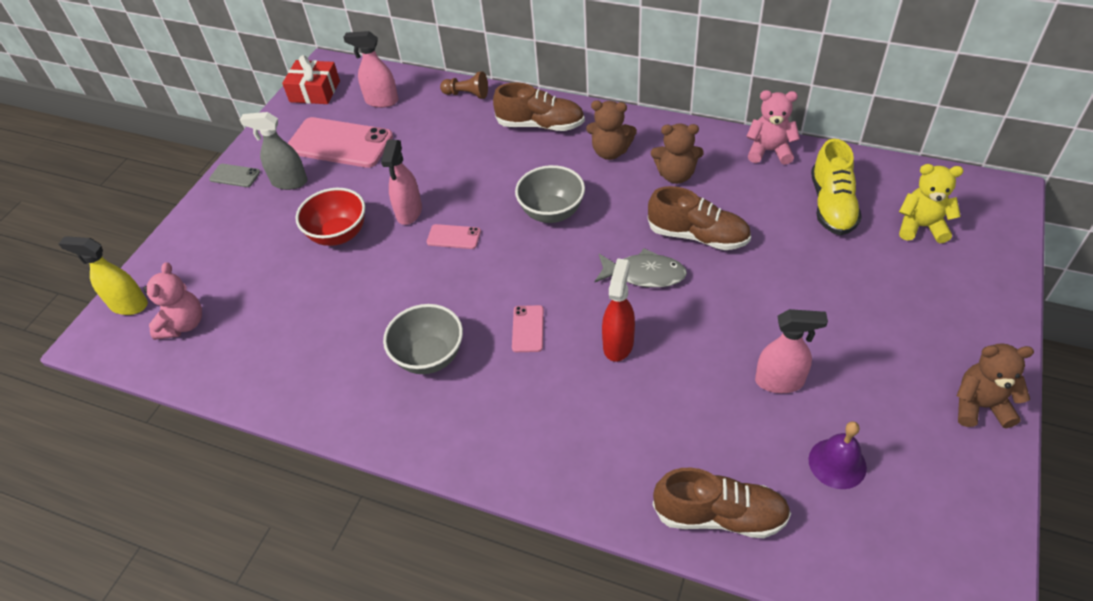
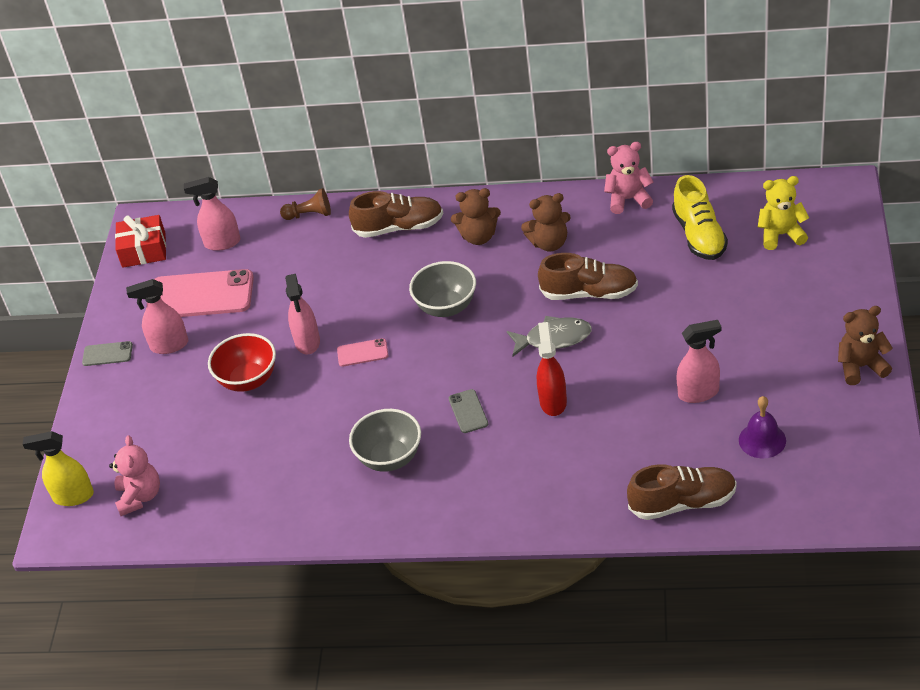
camera: 15 degrees left, 5 degrees down
(289, 182) = (169, 345): grey spray bottle -> pink spray bottle
(528, 329) = (468, 411): pink phone -> grey phone

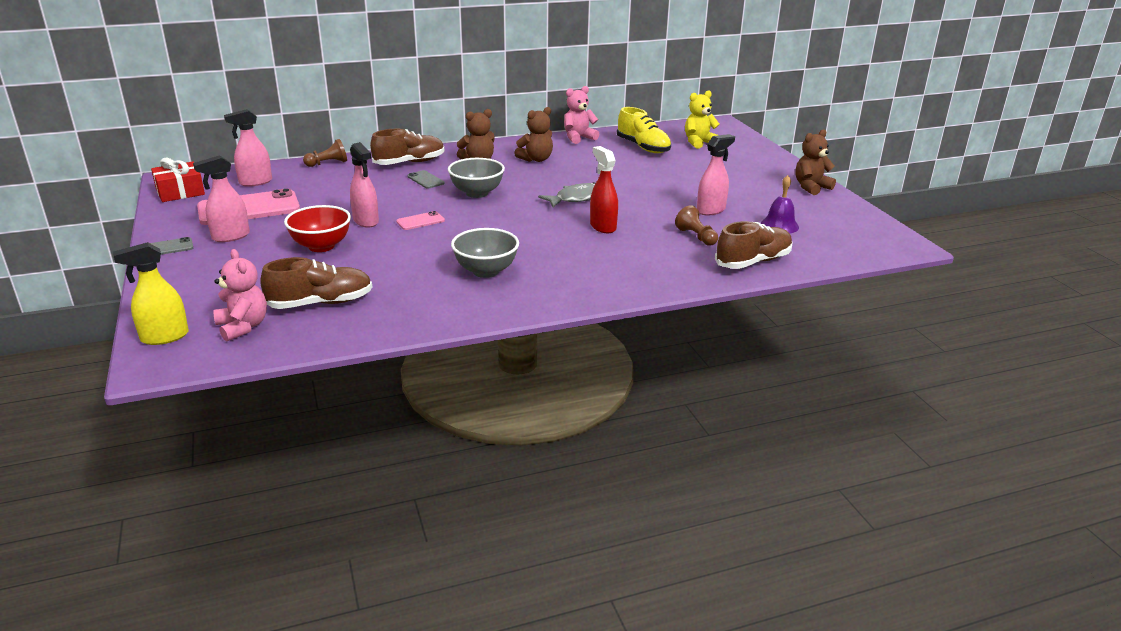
camera: 30 degrees left, 15 degrees down
(468, 411) = (536, 239): grey phone -> grey phone (425, 180)
(589, 293) = (586, 177): brown shoe -> brown shoe (320, 303)
(648, 442) = (696, 237): none -> brown pawn

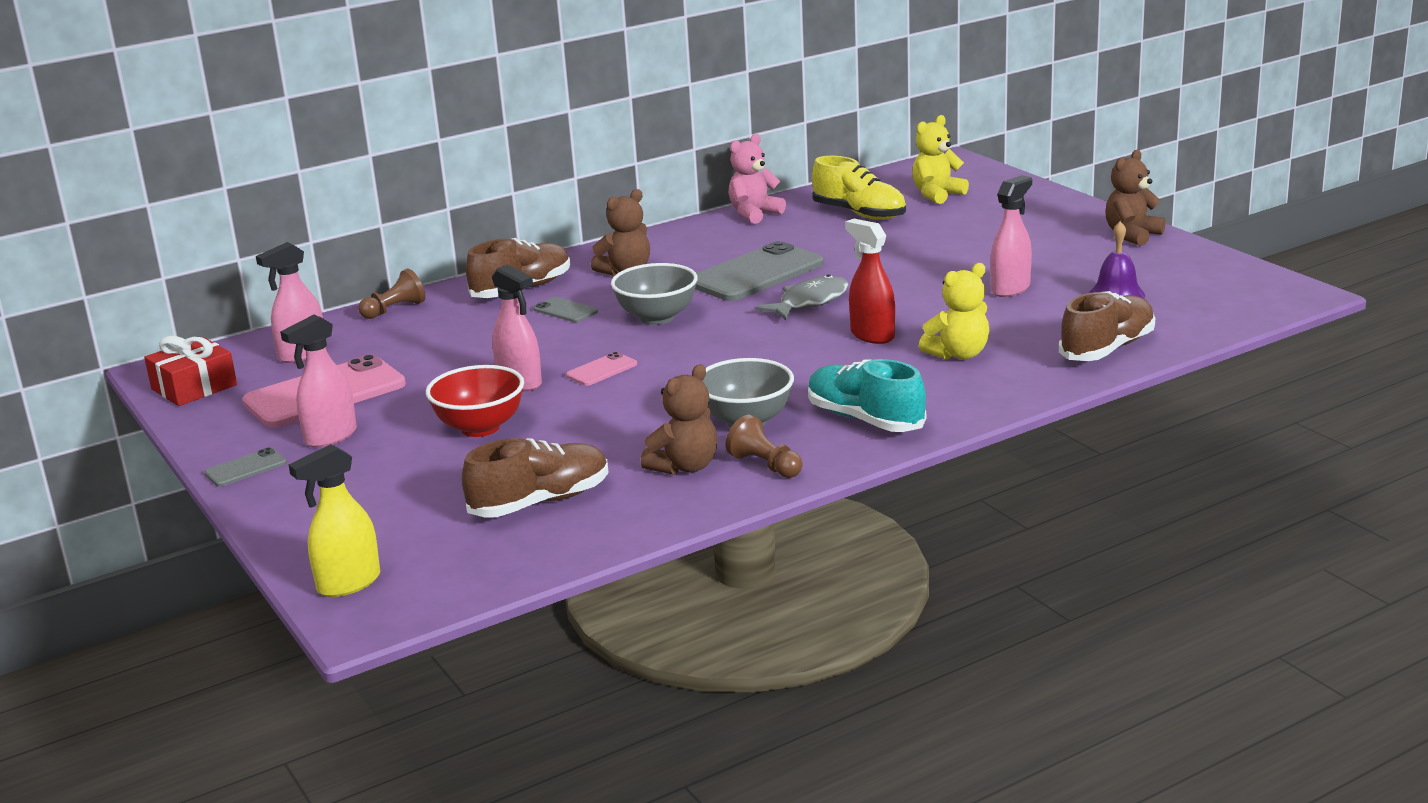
camera: 10 degrees left, 5 degrees down
(243, 327) = (452, 551): pink teddy bear -> none
(536, 159) = (711, 255): brown teddy bear -> brown teddy bear (685, 467)
(555, 175) = (756, 274): none -> grey phone
(562, 283) = (865, 420): none -> turquoise shoe
(651, 249) = (958, 354): none -> yellow teddy bear
(696, 237) = (1011, 328): brown pawn -> brown pawn (765, 465)

